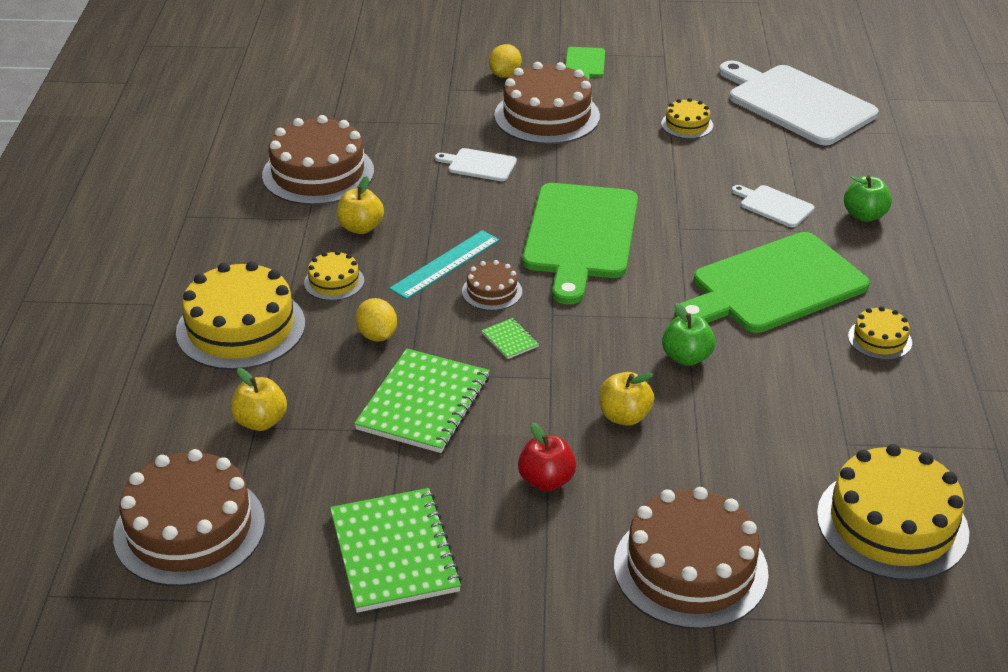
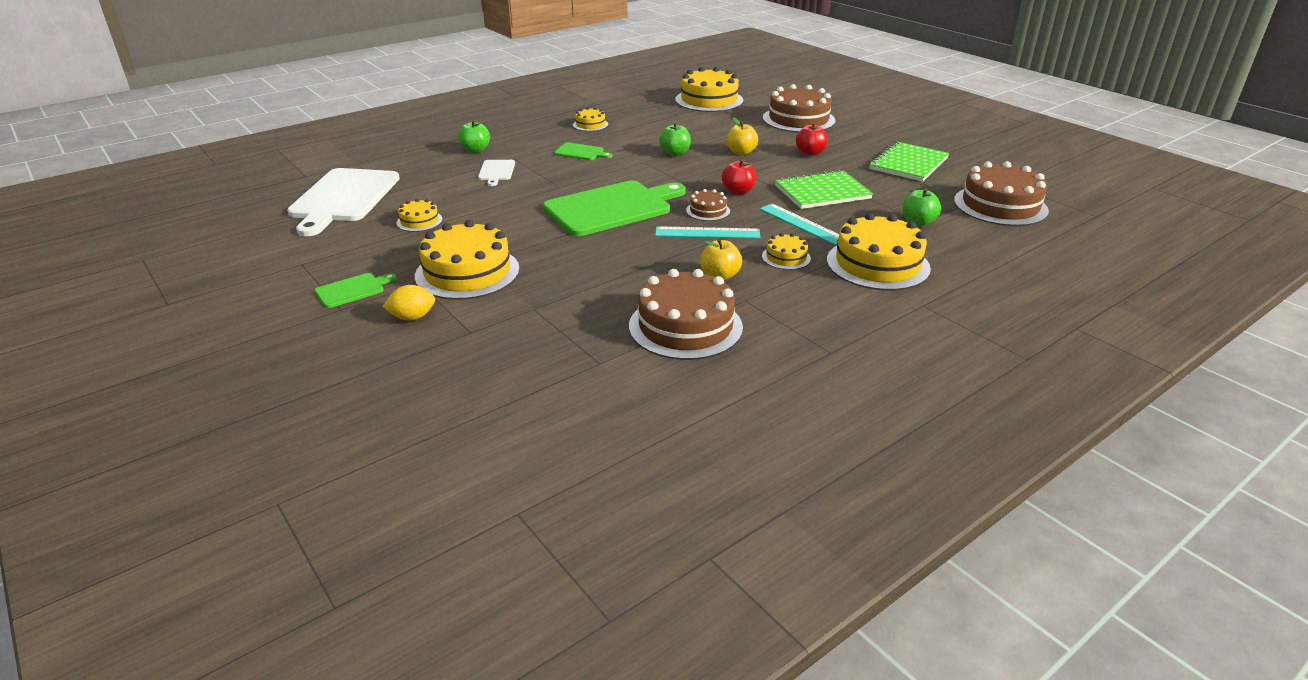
camera: 130 degrees left, 5 degrees down
(261, 421) = (918, 222): yellow apple -> green apple
(377, 335) = (802, 224): yellow lemon -> turquoise ruler
(479, 165) = (577, 269): white cutting board -> none
(510, 340) = (738, 192): green notebook -> red apple
(547, 116) = (467, 272): brown cake -> yellow cake
(773, 285) = (581, 152): green cutting board -> green cutting board, size x0.45

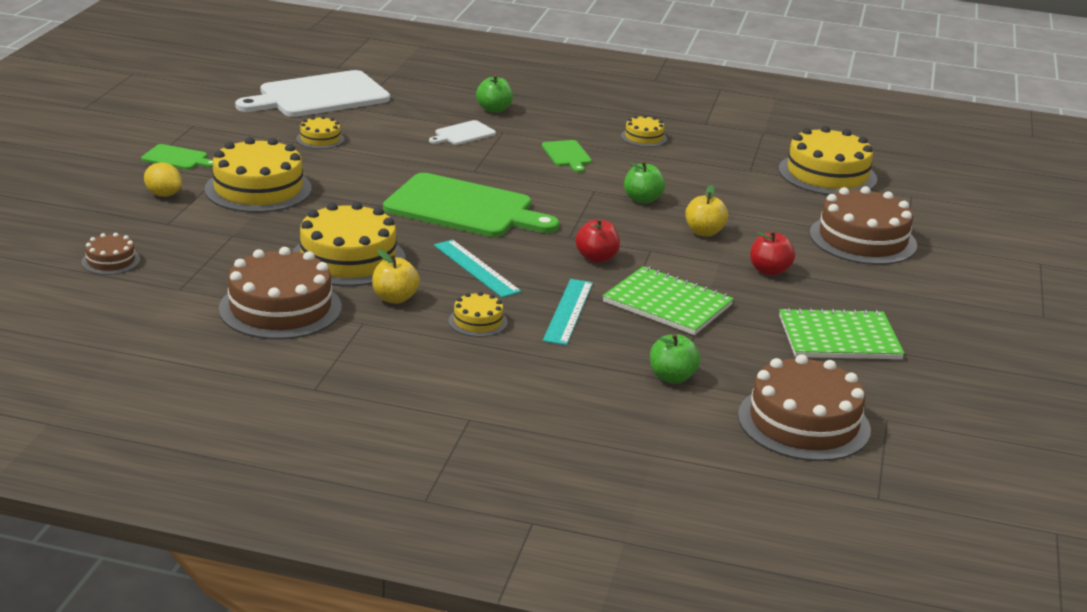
camera: 50 degrees right, 5 degrees down
(708, 211) = (526, 255): brown cake -> brown cake (111, 261)
(877, 264) = (530, 374): yellow cake -> yellow cake (348, 258)

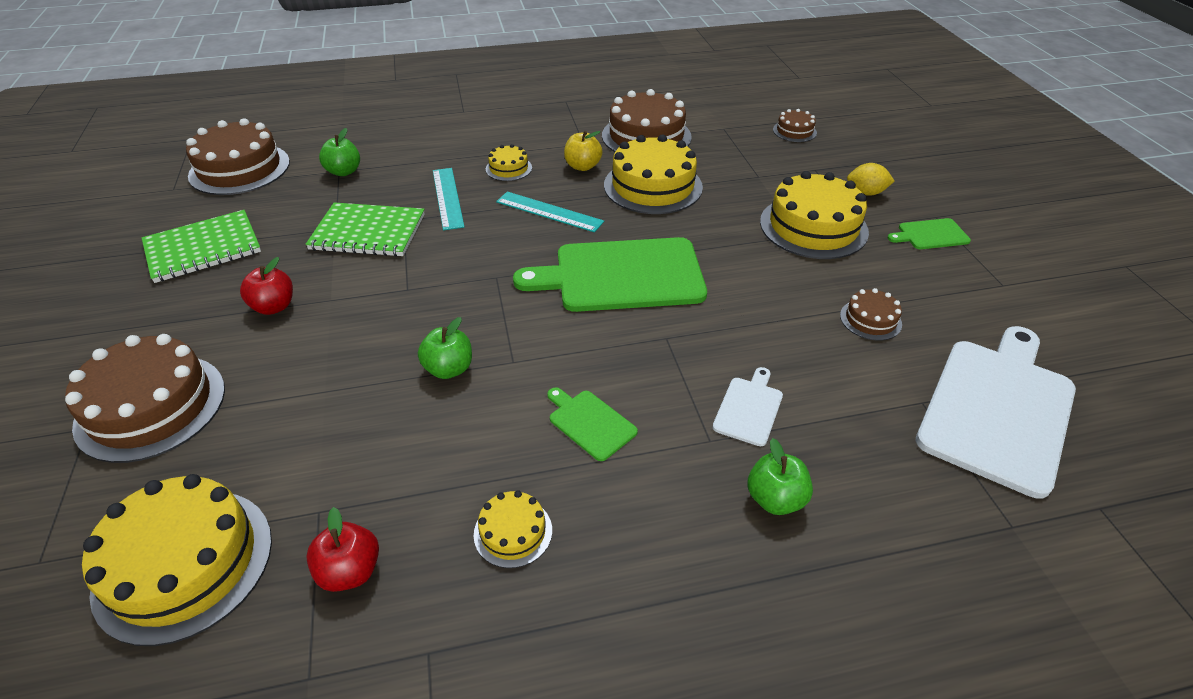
camera: 155 degrees right, 15 degrees up
(320, 139) = (870, 319): yellow cake -> brown cake
(596, 258) = (455, 260): red apple -> red apple (350, 571)
(704, 232) = (357, 339): yellow apple -> none

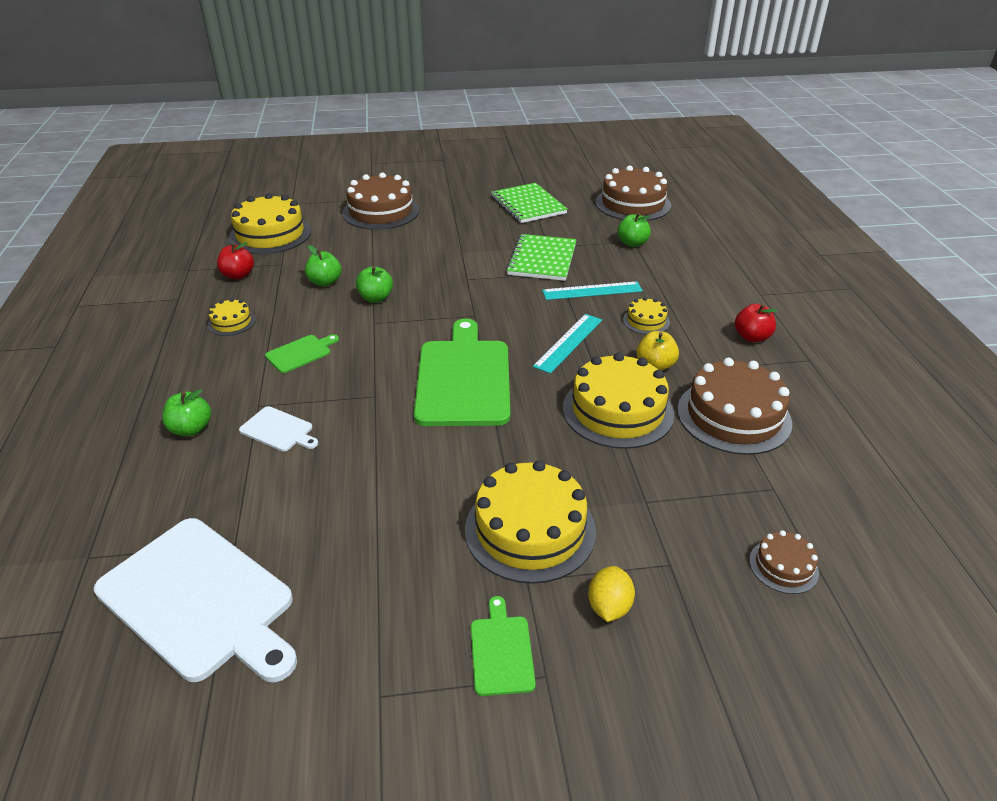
camera: 95 degrees right, 5 degrees down
(274, 307) = (459, 234): red apple -> red apple (751, 337)
(395, 435) = (325, 282): none -> green apple
(870, 319) = (356, 537): brown cake -> none

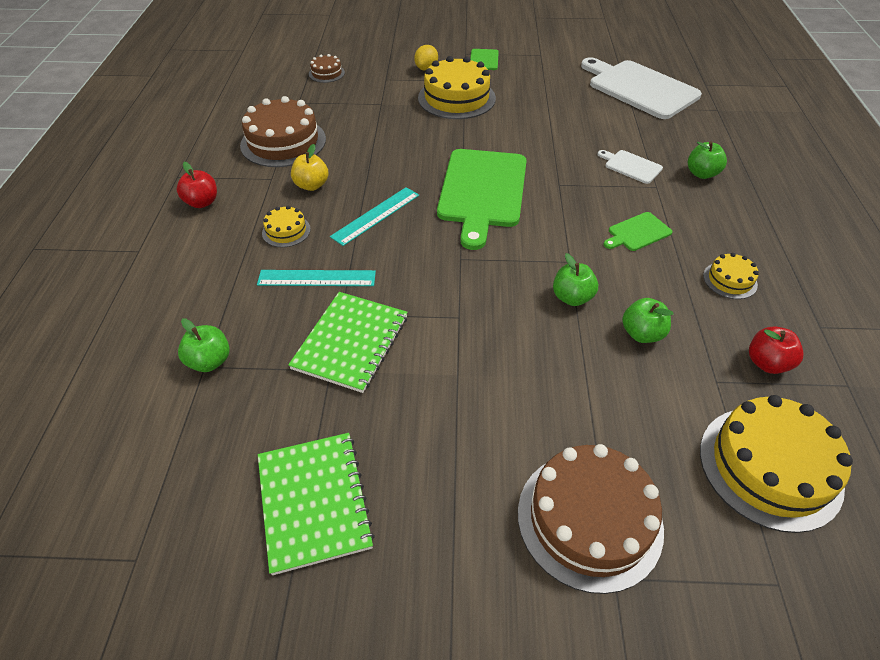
camera: 170 degrees left, 10 degrees up
(617, 411) = (366, 154): yellow cake -> none
(633, 204) = (129, 476): brown cake -> none

